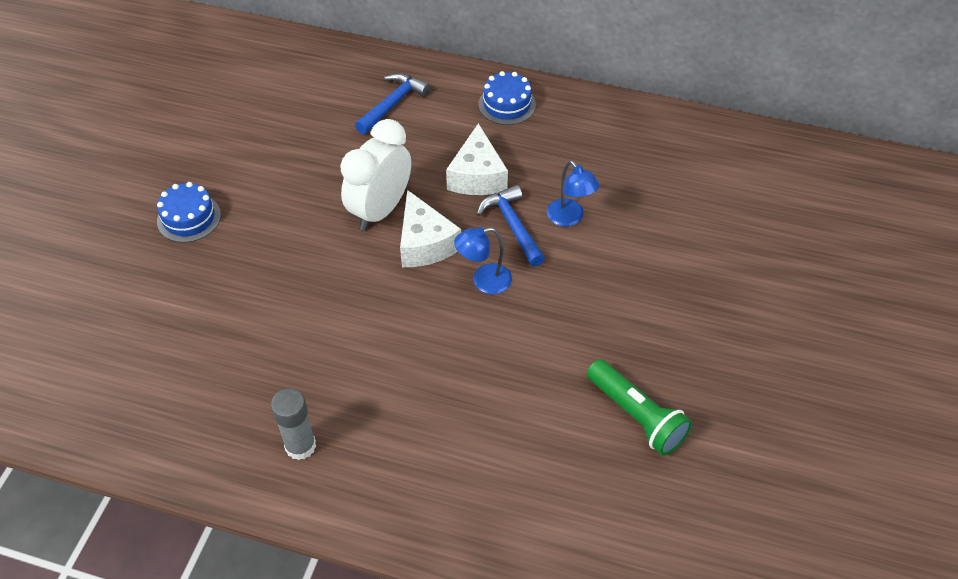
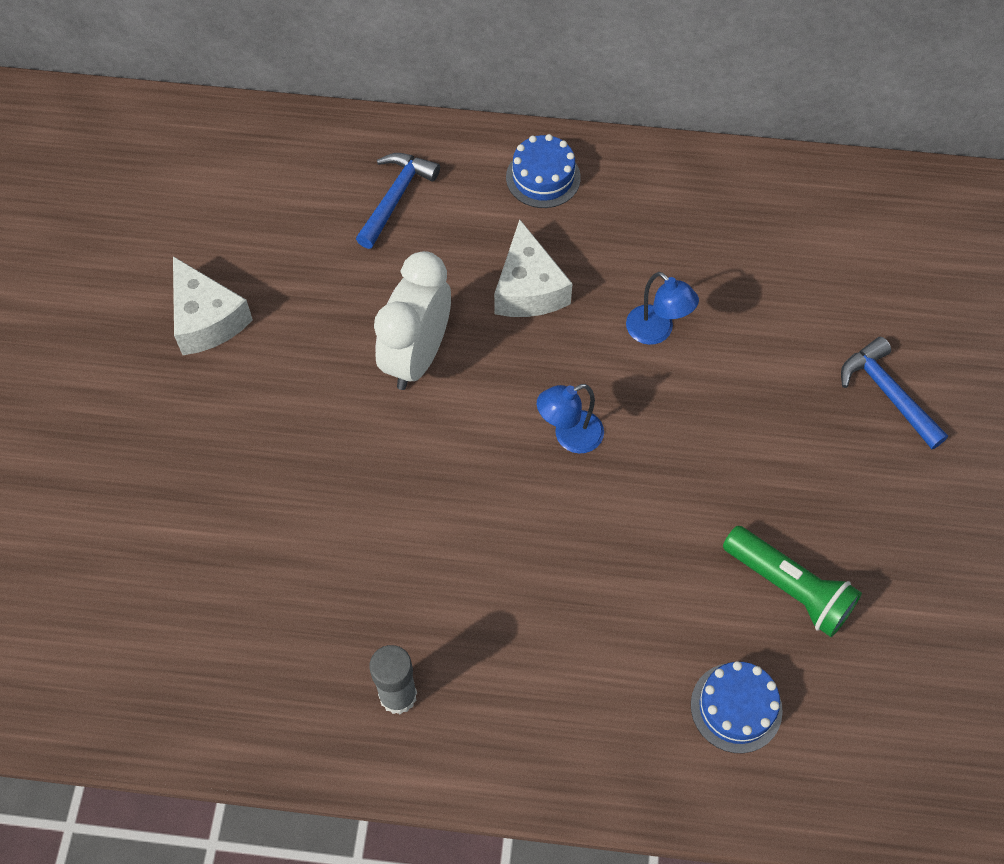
camera: 10 degrees left, 10 degrees up
(189, 218) = (173, 405): blue cake -> blue cake (736, 707)
(425, 243) = (484, 395): white cheese -> white cheese (207, 319)
(512, 226) = (588, 353): blue hammer -> blue hammer (888, 393)

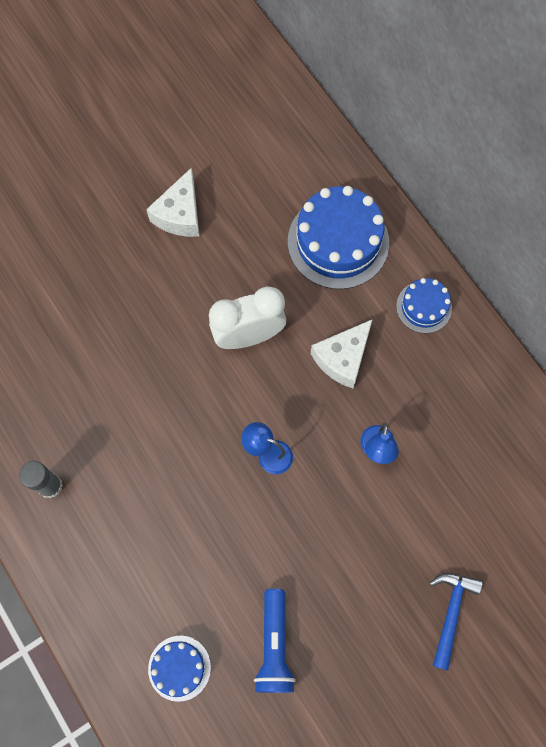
camera: 50 degrees right, 10 degrees up
(396, 198) = (338, 242): blue hammer -> blue cake
(789, 588) = (274, 645): green flashlight -> blue flashlight

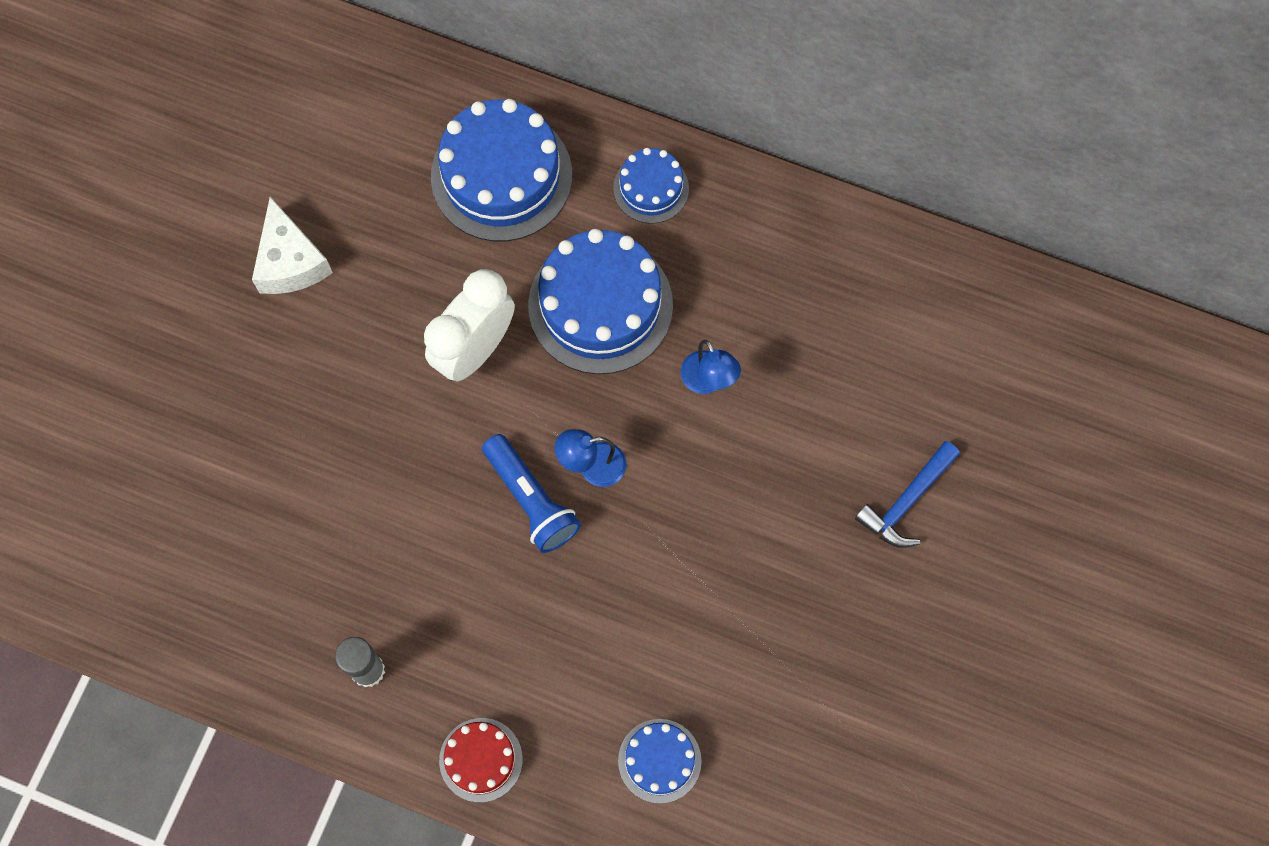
camera: 35 degrees left, 0 degrees up
(75, 588) = (481, 760): none -> red cake
(274, 645) = (745, 665): blue flashlight -> blue flashlight (531, 500)
(342, 358) = (600, 305): white cheese -> blue cake
(451, 613) = (907, 501): blue hammer -> blue hammer turned 120 degrees counterclockwise

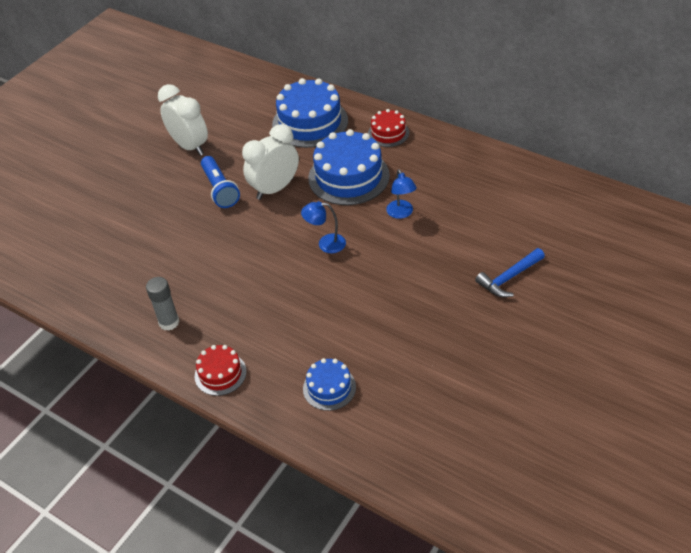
camera: 15 degrees right, 25 degrees down
(290, 261) = (190, 146): white cheese -> white clock
(531, 500) = (286, 255): blue flashlight -> blue flashlight (220, 189)
(651, 188) = (388, 133): blue cake -> red cake

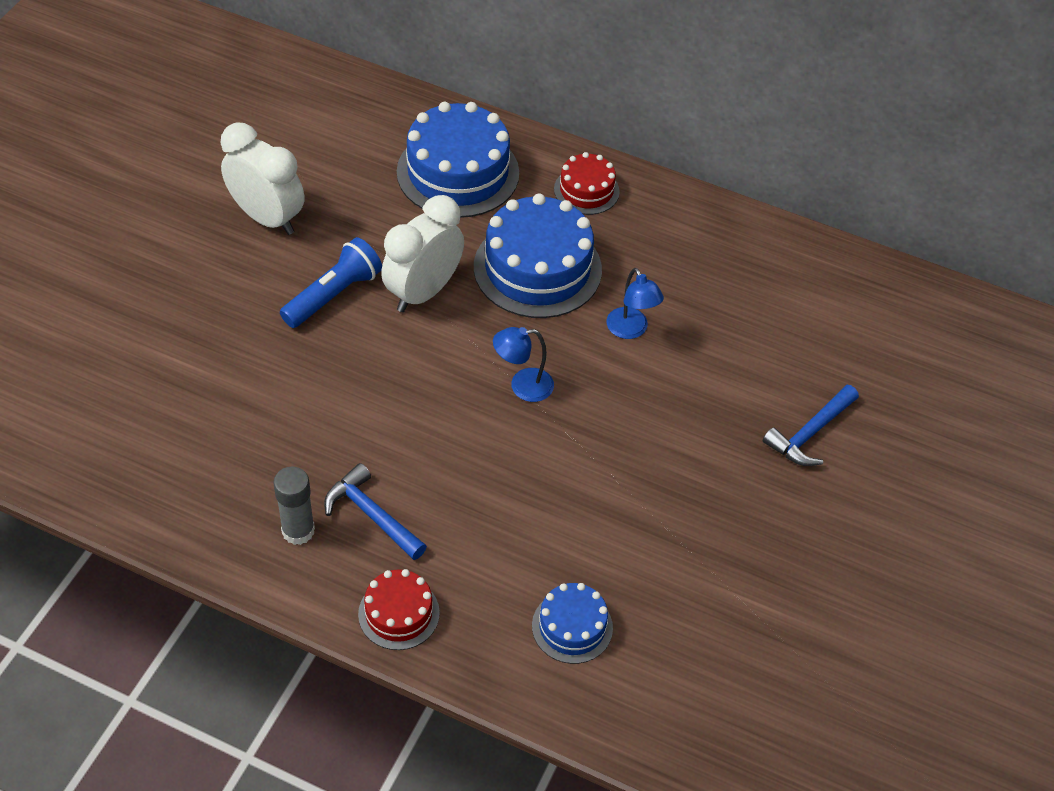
camera: 15 degrees left, 5 degrees up
(216, 315) = (372, 515): none -> blue hammer
(220, 189) = (333, 295): blue flashlight -> blue flashlight turned 105 degrees counterclockwise

